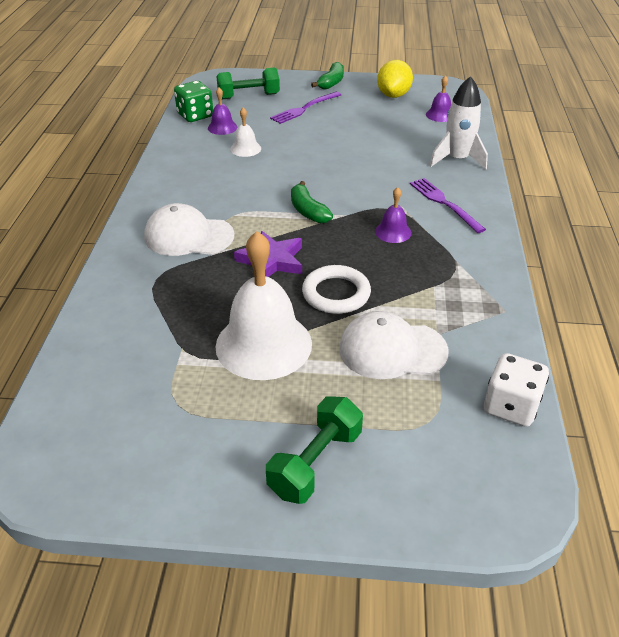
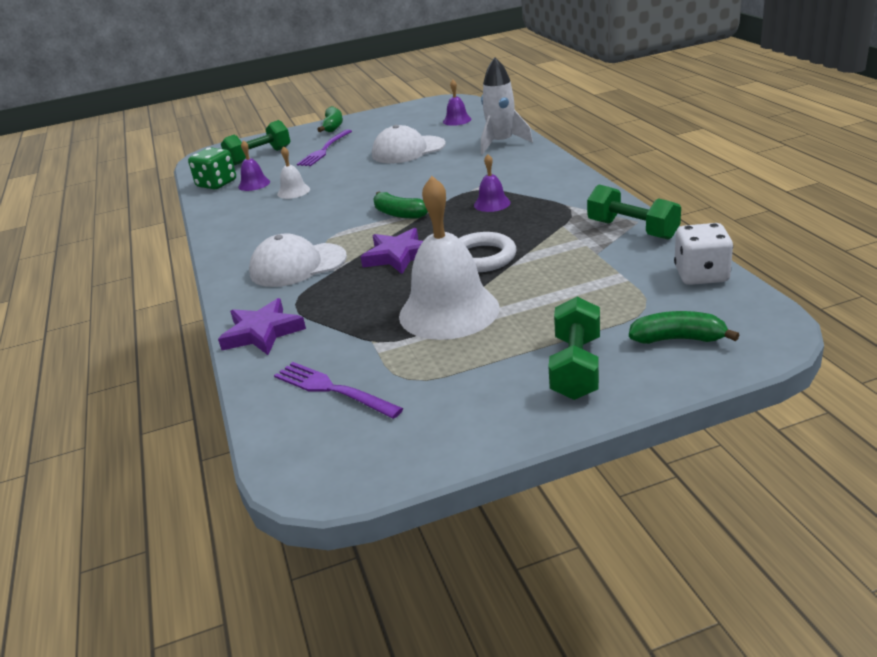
camera: 20 degrees left, 10 degrees down
(111, 299) = (262, 332): none -> purple star
(392, 350) = (568, 275): white cap -> white cap (408, 150)
(393, 95) = (401, 119): yellow lemon -> none
(427, 475) = (678, 339): none -> green banana
(444, 203) = (518, 173): purple fork -> purple fork (332, 389)
(492, 319) = (632, 230): none -> green dumbbell

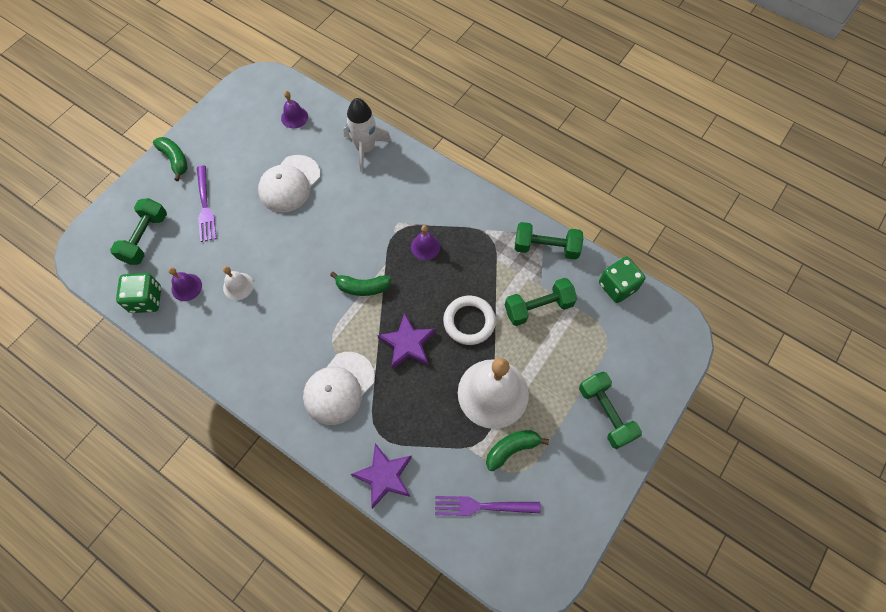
camera: 40 degrees left, 35 degrees up
(575, 267) = (538, 307): none -> green dumbbell
(678, 339) = (641, 360): green banana -> green banana (511, 449)
(701, 275) = (617, 286): white dice -> green dice

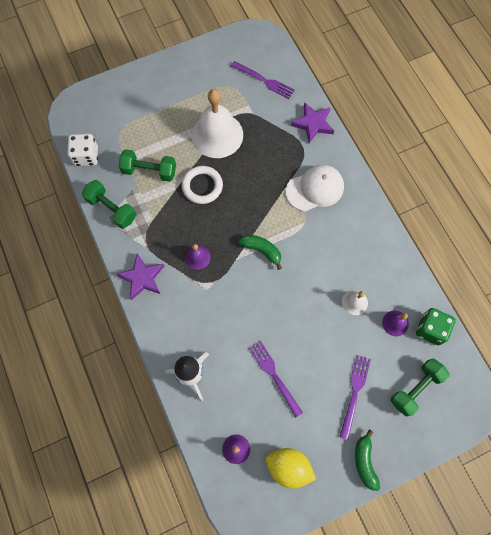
camera: 150 degrees left, 5 degrees up
(242, 126) = (288, 467): none -> yellow lemon
(289, 184) = (274, 375): white cap -> purple fork
(407, 344) = (253, 193): purple star -> purple star (142, 278)
(511, 449) = (227, 100): green banana -> none
(605, 413) = (157, 89): green dumbbell -> none
(617, 286) = (86, 156): green dice -> white dice

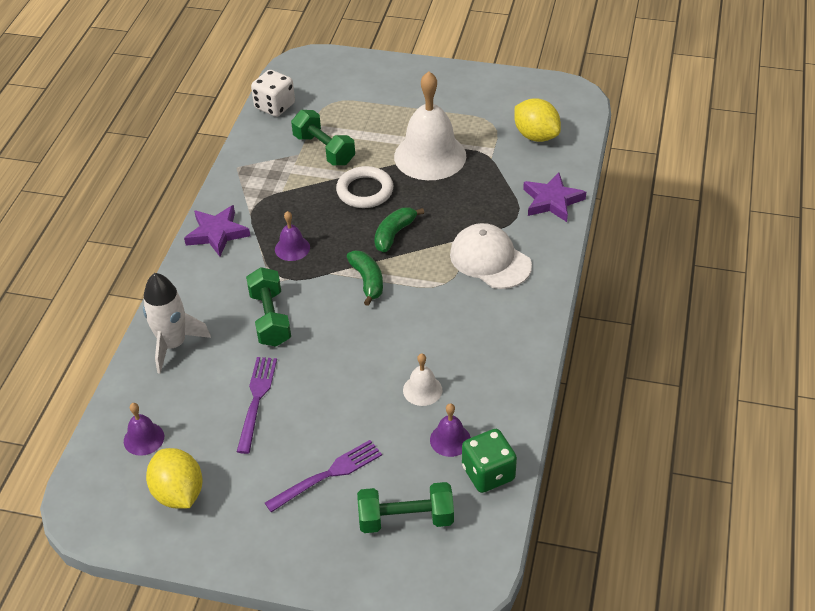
camera: 40 degrees right, 25 degrees down
(112, 209) = (251, 161): green dumbbell -> green dumbbell (270, 319)
(264, 81) = (536, 136): purple fork -> yellow lemon
(315, 189) = (490, 260): white cap -> white cap turned 150 degrees counterclockwise
(364, 462) = (267, 548): green banana -> green banana (394, 234)

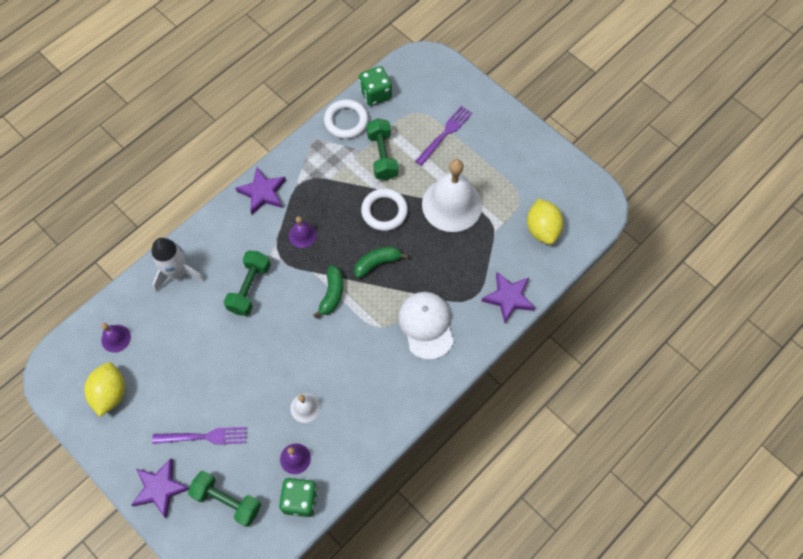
camera: 30 degrees right, 20 degrees up
(256, 399) = (199, 350): purple fork -> purple fork (445, 133)
(261, 139) = (346, 121): none -> white ring
(275, 106) = (375, 94): white dice -> green dice
(315, 551) = (160, 488): none -> purple star

